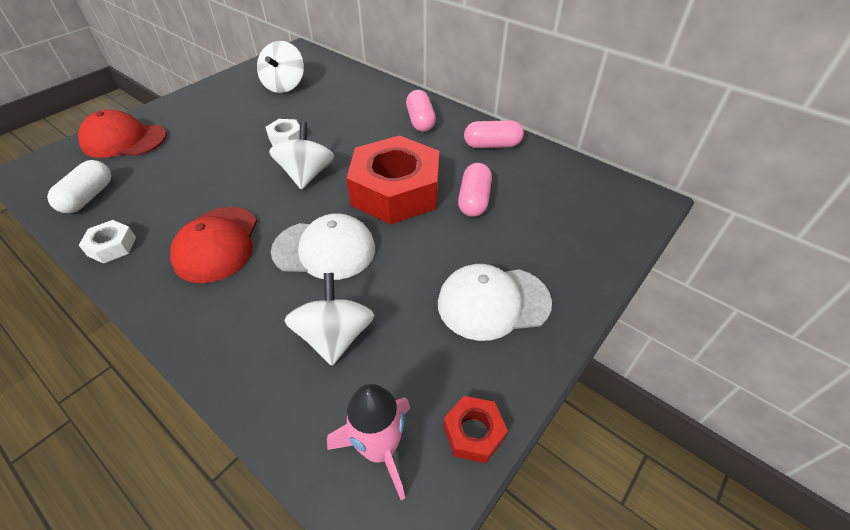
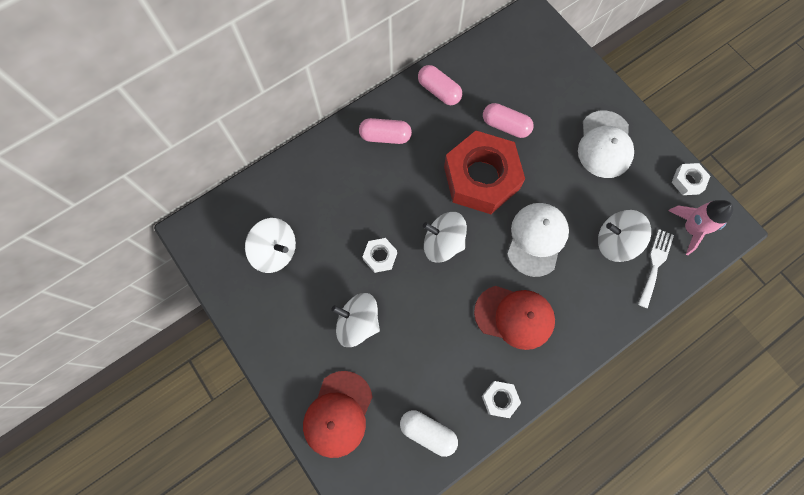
camera: 75 degrees left, 25 degrees up
(215, 136) = (358, 323): none -> white spinning top
(303, 397) = (655, 264): none -> white fork
(473, 433) = (687, 181): red nut -> white nut
(492, 145) = (439, 91): pink capsule -> pink capsule turned 60 degrees counterclockwise

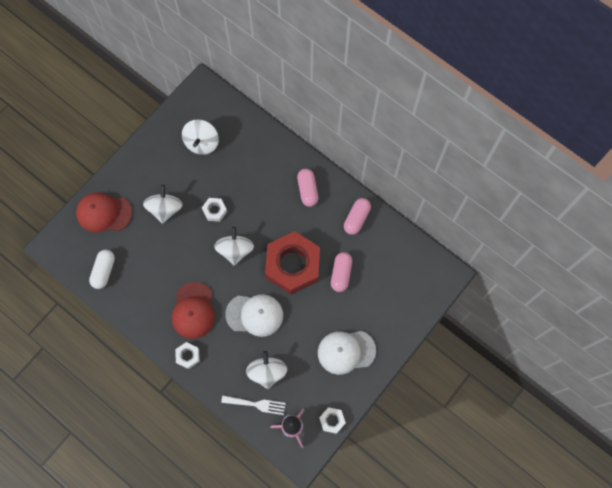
camera: 75 degrees right, 0 degrees up
(500, 399) = (134, 312): white nut -> white nut (188, 356)

